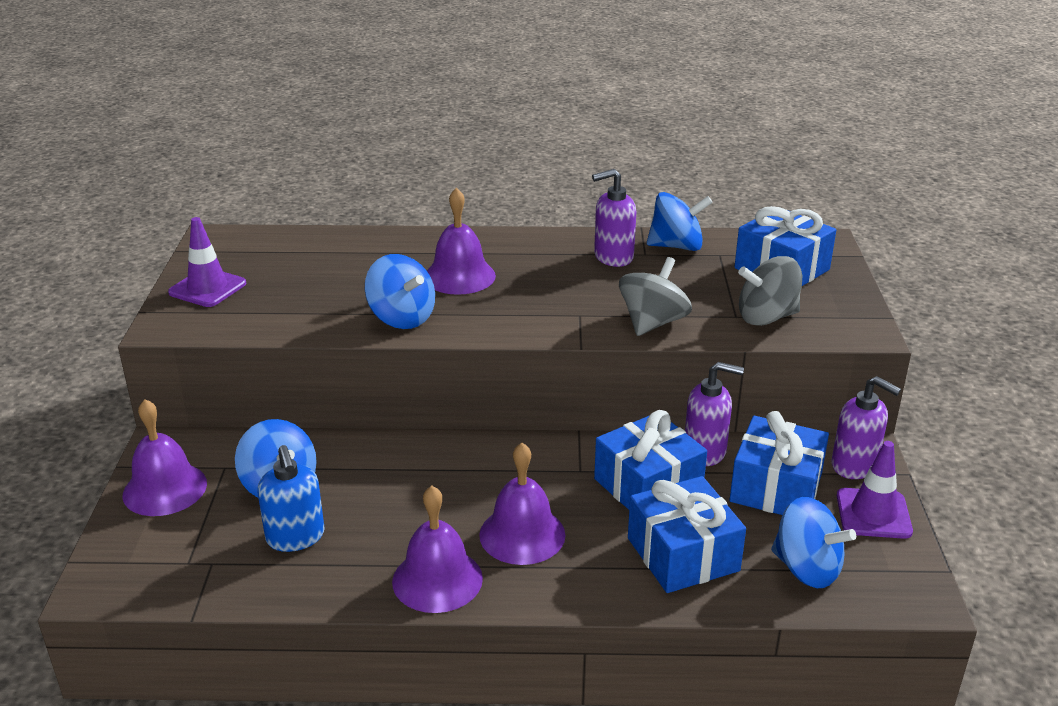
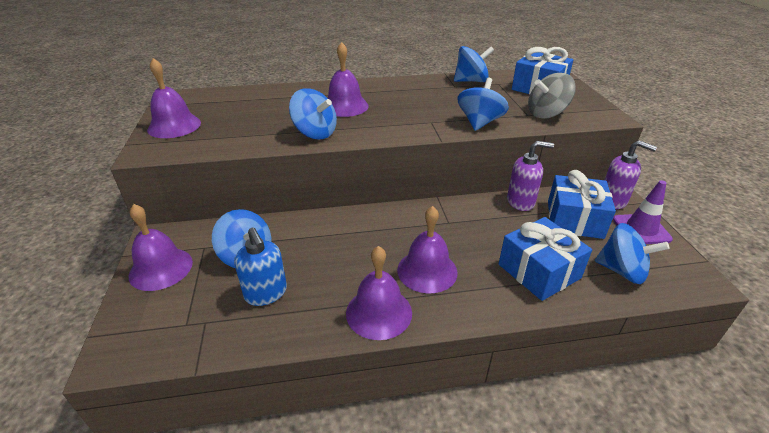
camera: 10 degrees left, 5 degrees up
(207, 288) = (174, 126): purple traffic cone -> purple bell
(613, 257) = (436, 89): purple soap dispenser -> none
(648, 485) = (495, 227): blue gift -> none
(652, 323) = (479, 123): grey spinning top -> blue spinning top

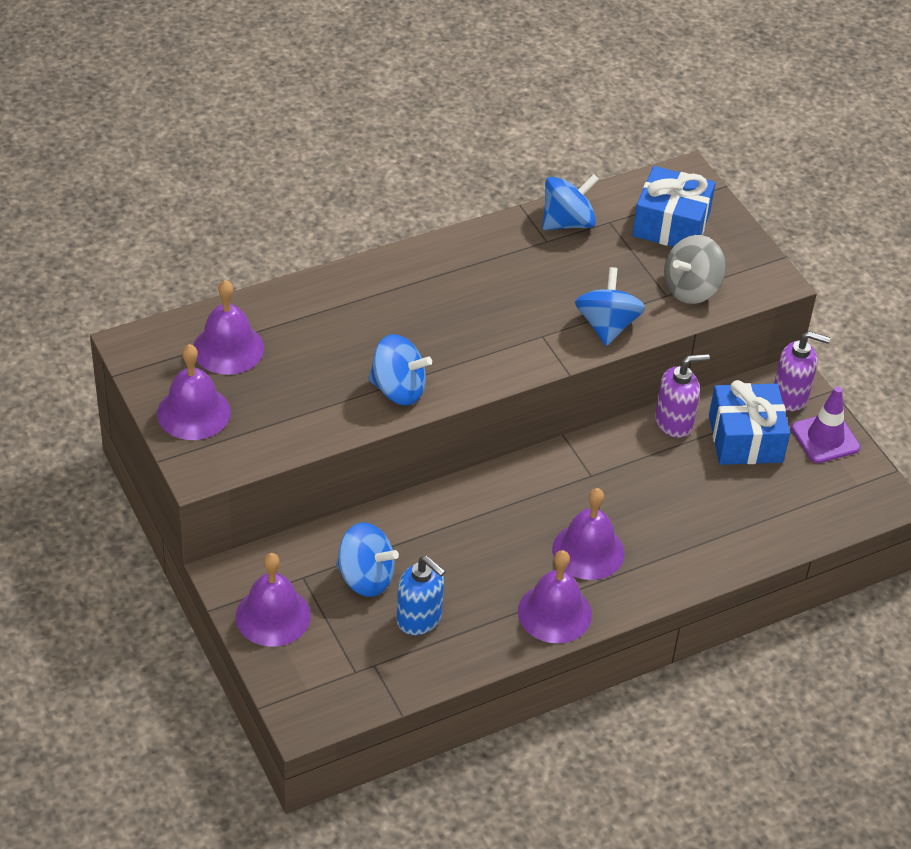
camera: 20 degrees left, 10 degrees up
(345, 106) = (407, 322): purple bell -> purple bell (228, 348)
(539, 271) = (713, 524): blue gift -> none
(622, 271) = (804, 504): blue spinning top -> none

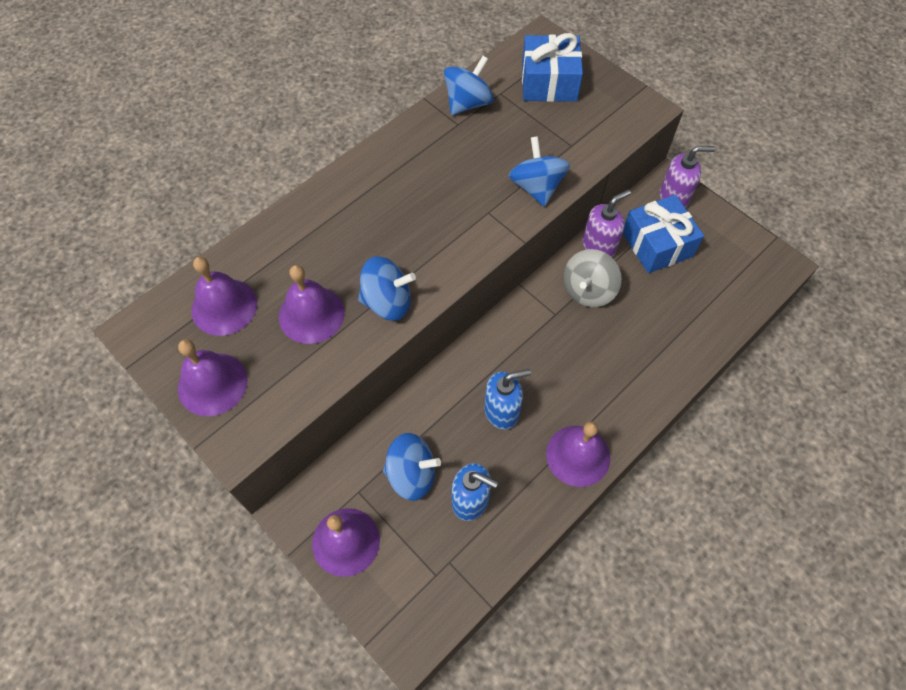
camera: 15 degrees left, 15 degrees up
(488, 549) = (502, 411): none -> blue soap dispenser
(588, 551) = (581, 386): purple bell -> purple bell (311, 314)
(691, 289) = (588, 134): grey spinning top -> grey spinning top (588, 290)
(825, 438) = (714, 225): purple traffic cone -> none

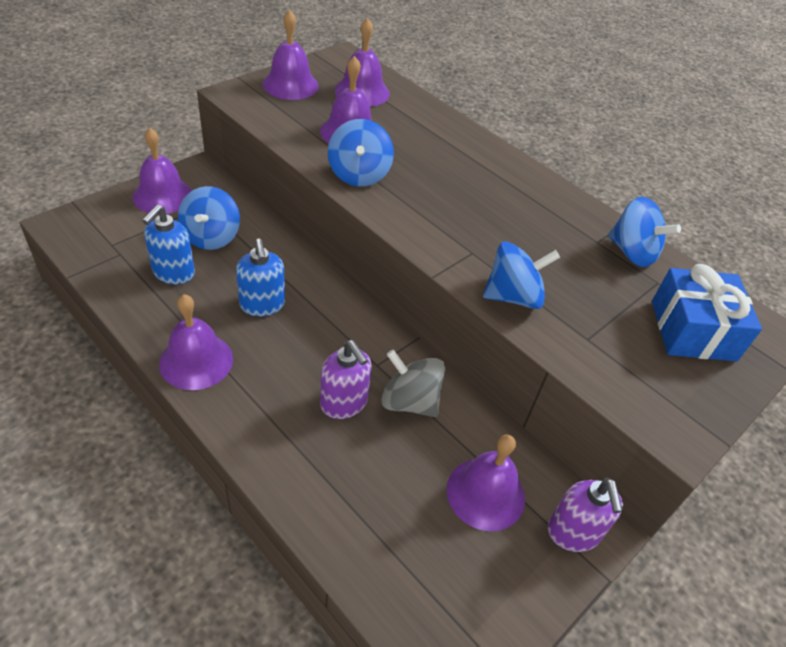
camera: 85 degrees right, 15 degrees down
(599, 246) = (477, 423): purple soap dispenser -> purple soap dispenser (344, 403)
(657, 244) = (485, 493): blue gift -> purple bell

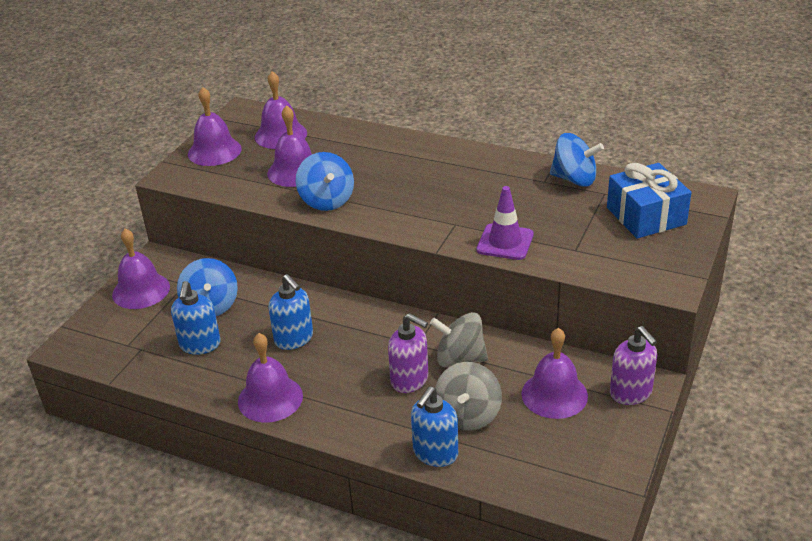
camera: 15 degrees left, 10 degrees down
(315, 507) = (435, 453): none -> blue soap dispenser
(378, 474) = (468, 415): none -> grey spinning top
(513, 296) = (505, 242): blue spinning top -> purple traffic cone

